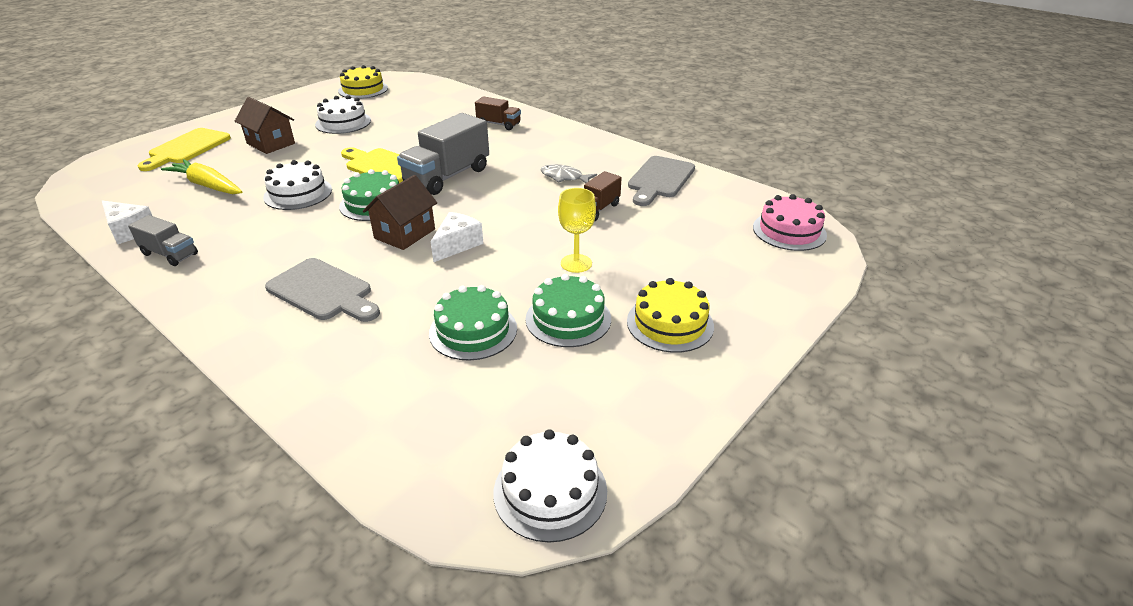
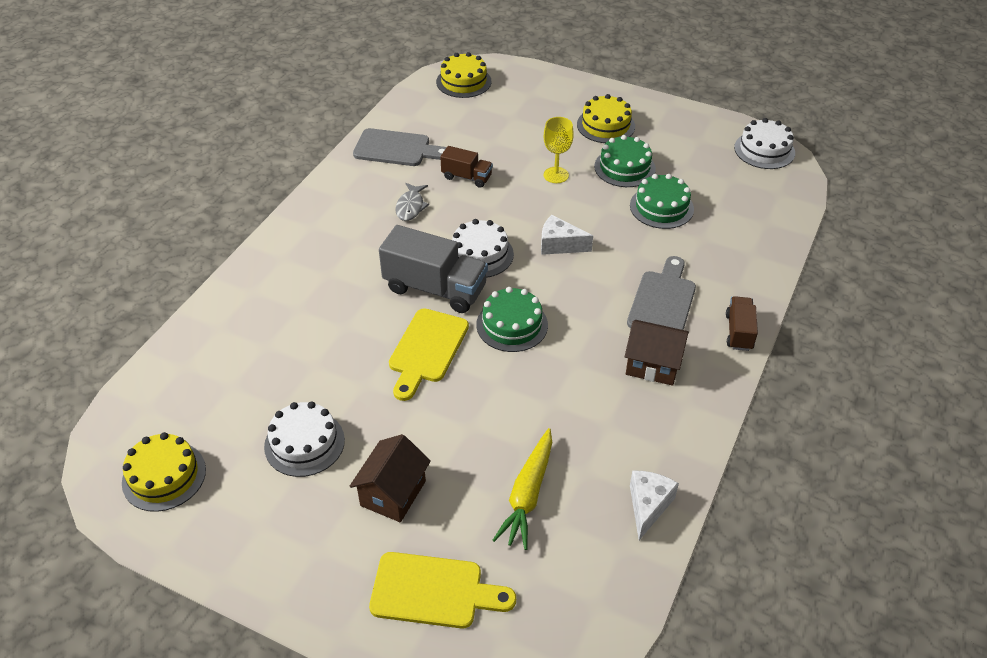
camera: 105 degrees left, 10 degrees up
(170, 254) = (668, 439): grey truck -> none
(298, 193) = (514, 396): white cake -> white cake (480, 254)
(405, 234) = (557, 283): brown house -> brown house (653, 365)
(499, 124) = (284, 284): brown truck -> brown truck (739, 332)
(789, 231) = (463, 81): pink cake -> yellow cake

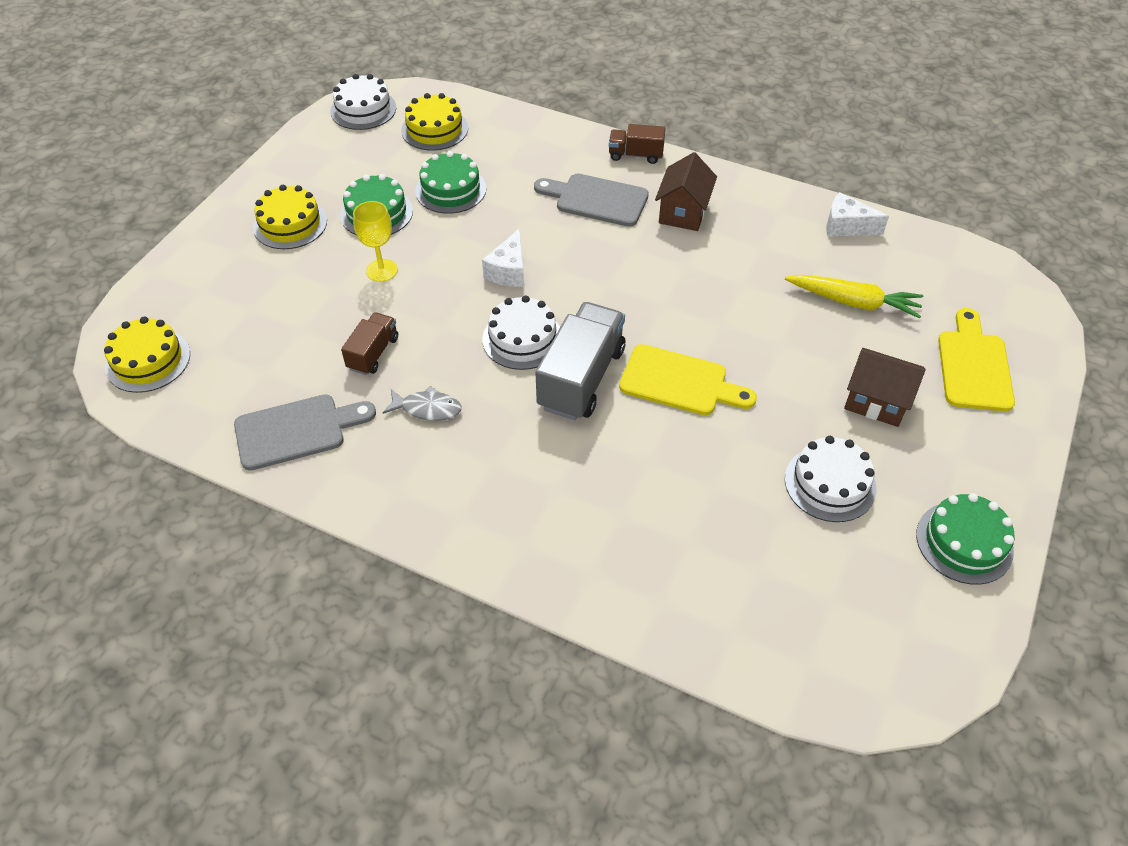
camera: 90 degrees left, 5 degrees up
(164, 476) = (905, 619): yellow cake -> yellow cake (434, 129)
(396, 149) = (297, 431): grey cutting board -> grey cutting board turned 60 degrees clockwise
(512, 325) = (636, 311): green cake -> green cake (964, 542)

